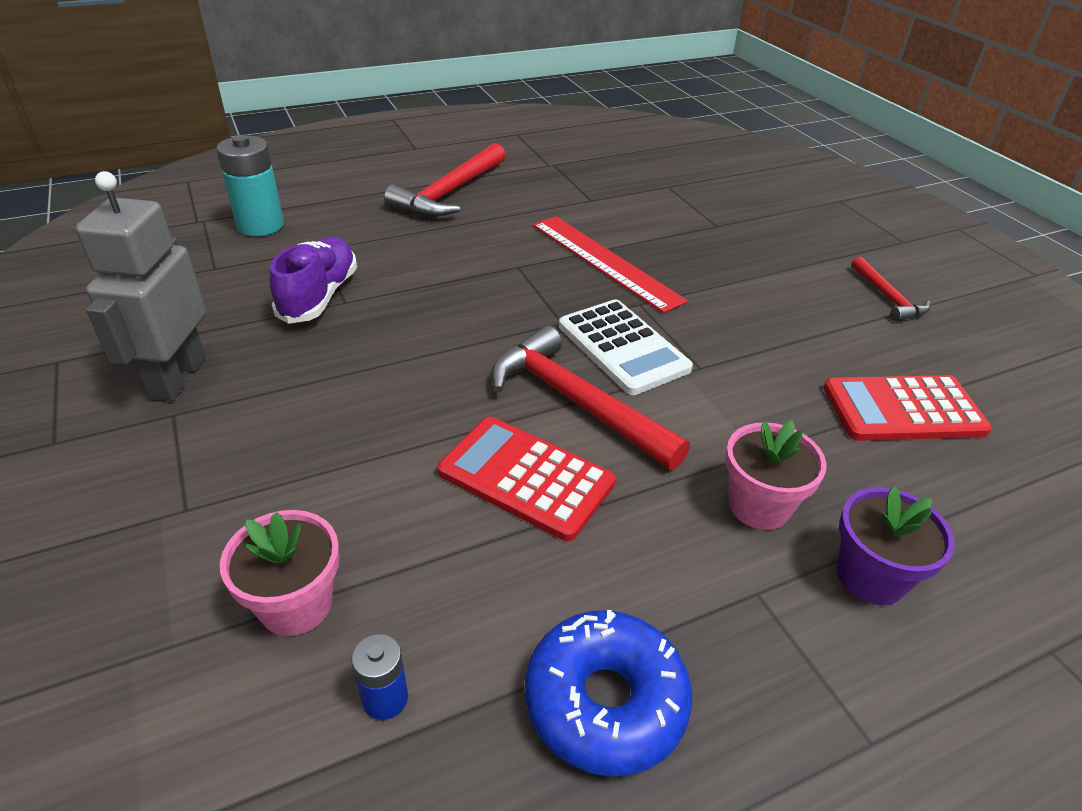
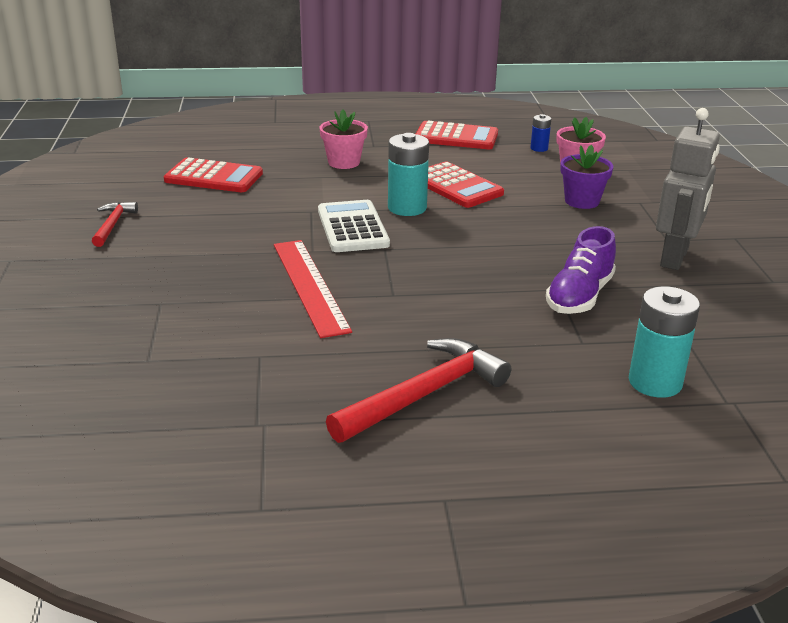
camera: 160 degrees left, 10 degrees down
(576, 402) = (407, 208): red hammer -> turquoise battery
(605, 701) = (456, 137): blue donut -> red calculator
(870, 577) = (319, 142): purple flower pot -> purple flower pot (582, 201)

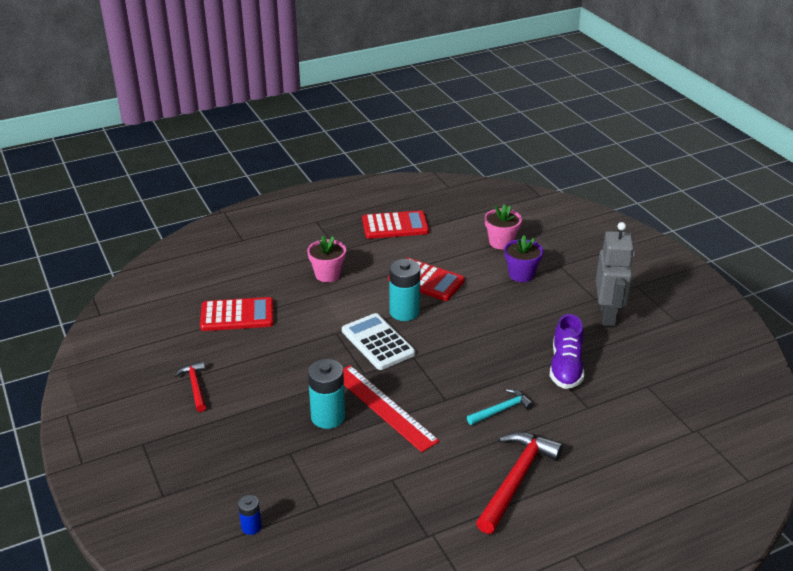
camera: 20 degrees left, 5 degrees up
(459, 319) = (501, 410): none -> turquoise hammer
(539, 148) = (462, 224): blue battery -> blue battery (251, 527)
(655, 382) = (646, 428): turquoise battery -> turquoise battery (328, 417)

